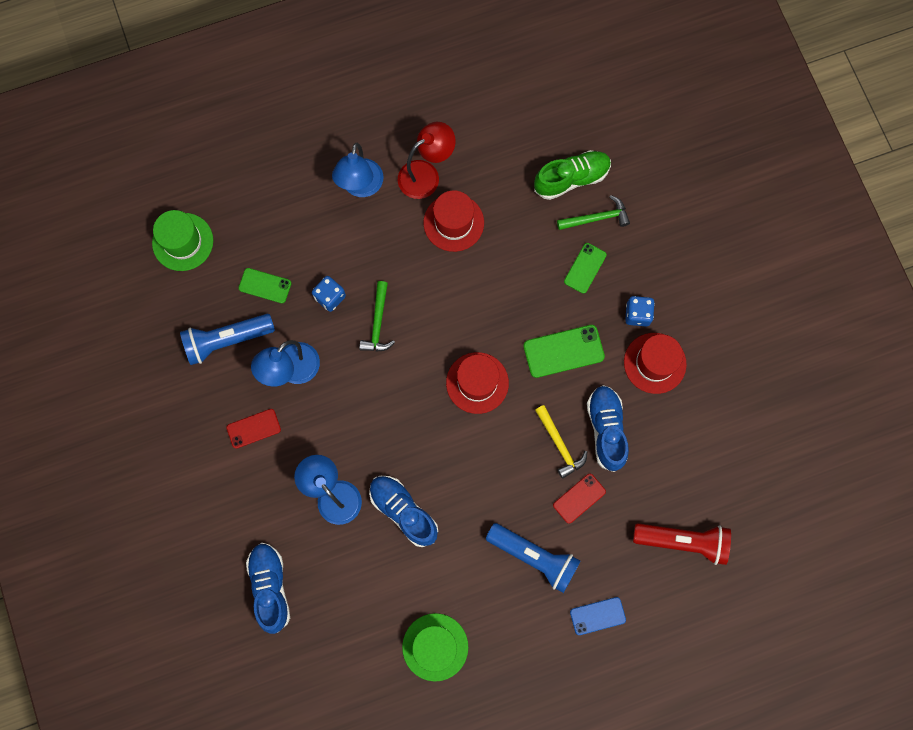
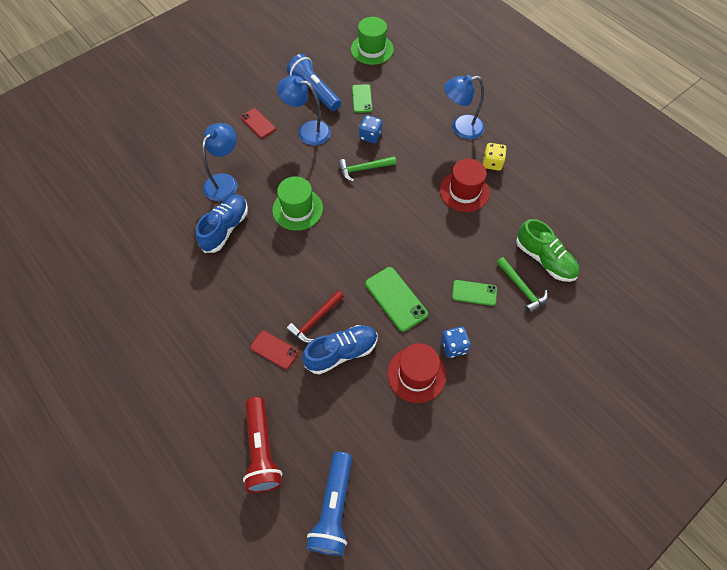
camera: 70 degrees right, 15 degrees down
(270, 587) = (147, 167): blue shoe -> none
(426, 174) = (492, 163): red lamp -> yellow dice
(435, 647) = (124, 282): green hat -> green hat (297, 209)
(477, 383) = (344, 246): red hat -> none
(534, 557) = (214, 330): blue flashlight -> blue flashlight (333, 508)
(559, 444) = (315, 320): yellow hammer -> red hammer
(597, 616) = (176, 396): blue phone -> none

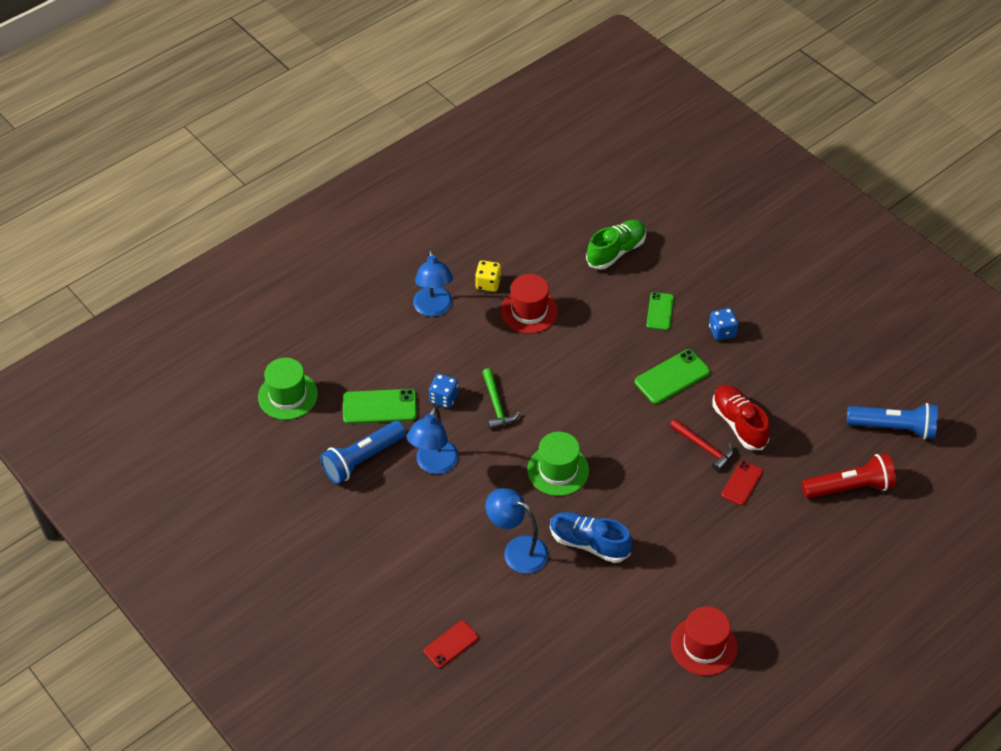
camera: 90 degrees left, 10 degrees down
(258, 123) = (418, 521): red phone -> red phone (451, 644)
(341, 353) = (739, 424): blue shoe -> red shoe
(362, 98) = (379, 407): green phone -> green phone, size x1.53
(416, 374) = (755, 362): red hat -> red hat (704, 645)
(521, 288) = (651, 273): green hammer -> none

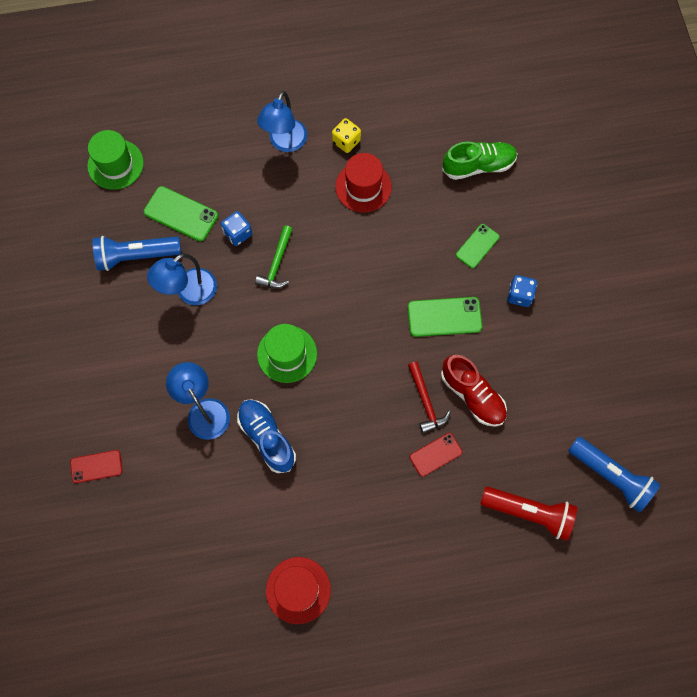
camera: 30 degrees right, 20 degrees up
(739, 424) = (472, 395): red shoe -> red shoe turned 135 degrees clockwise

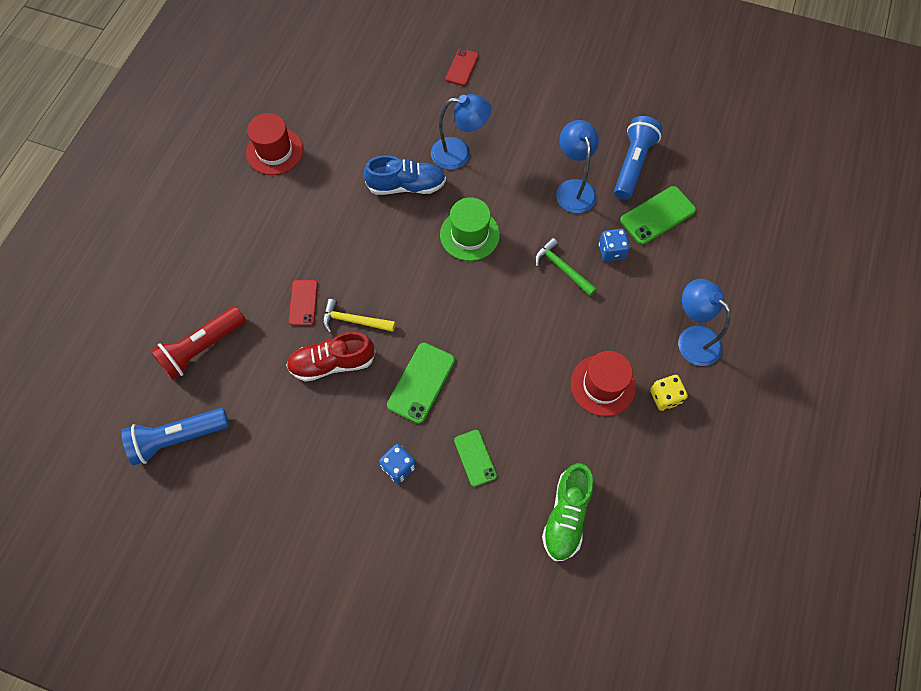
camera: 120 degrees right, 5 degrees down
(115, 164) = (739, 187): green hat -> none
(426, 401) = (354, 321): red hammer -> yellow hammer

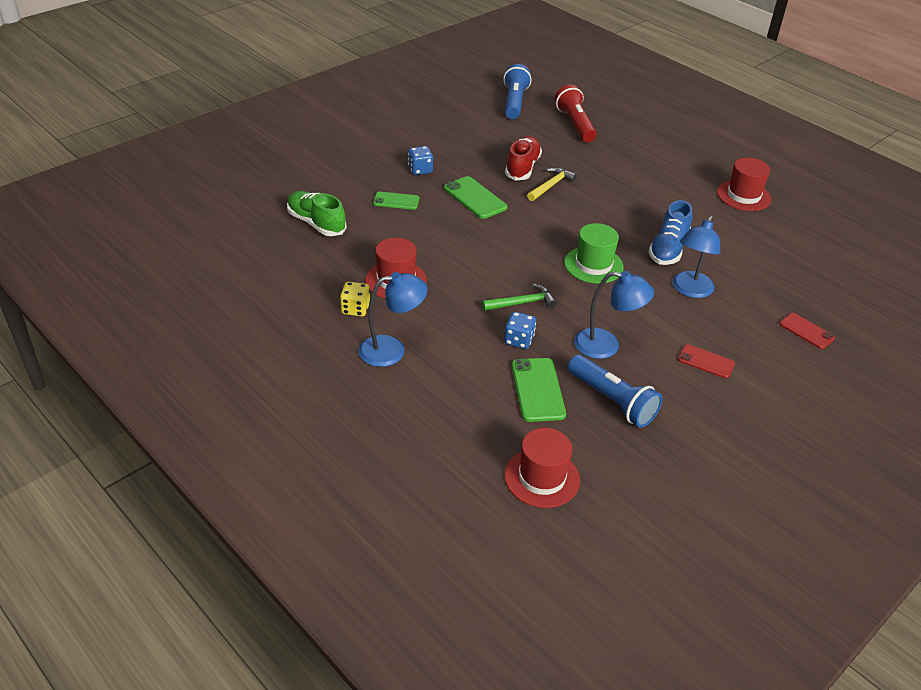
camera: 115 degrees right, 25 degrees down
(303, 302) = (583, 170): red phone -> red phone (706, 361)
(739, 180) = (542, 478): none -> red hat

